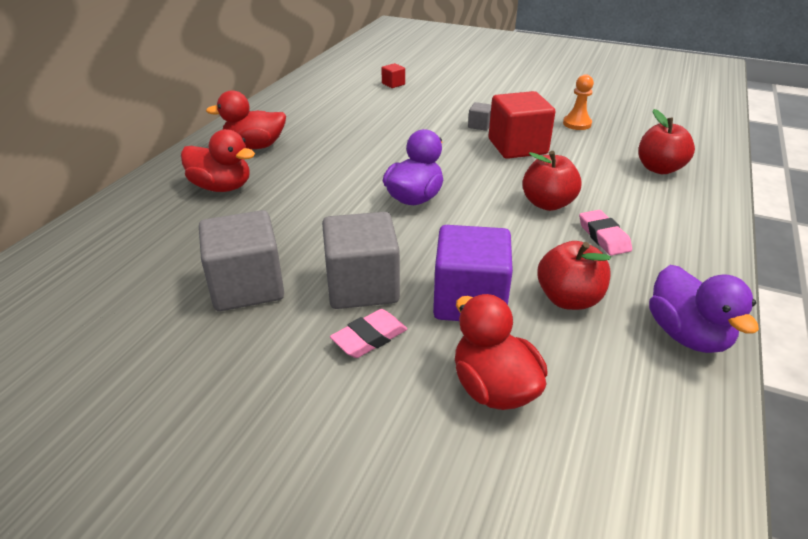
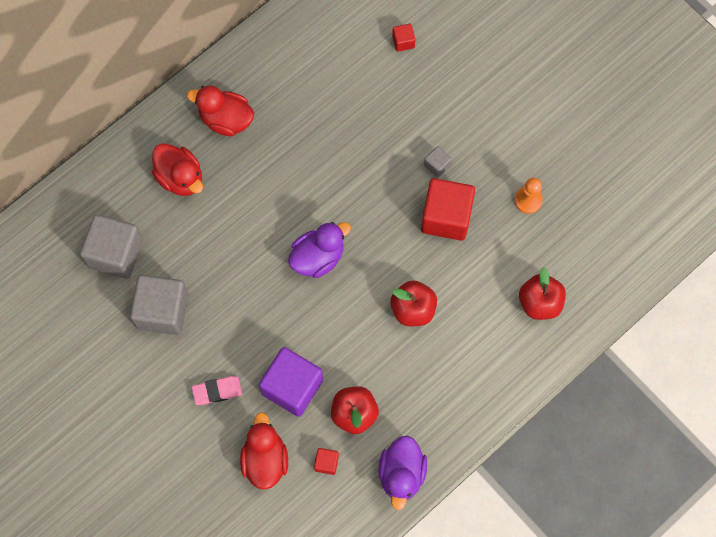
camera: 25 degrees right, 35 degrees up
(362, 286) = (233, 343): grey cube -> grey cube (116, 253)
(582, 359) = (326, 463): none -> red cube
(603, 236) = (424, 365): pink eraser -> none

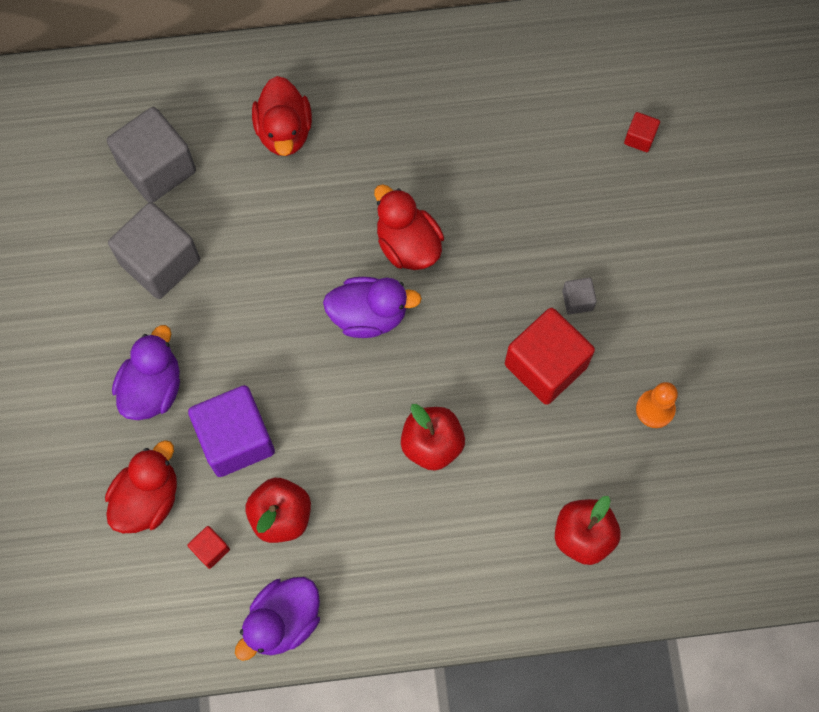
camera: 35 degrees right, 0 degrees up
(217, 391) = (152, 388): pink eraser -> purple duck
(226, 120) = (379, 100): red duck -> red duck (408, 244)

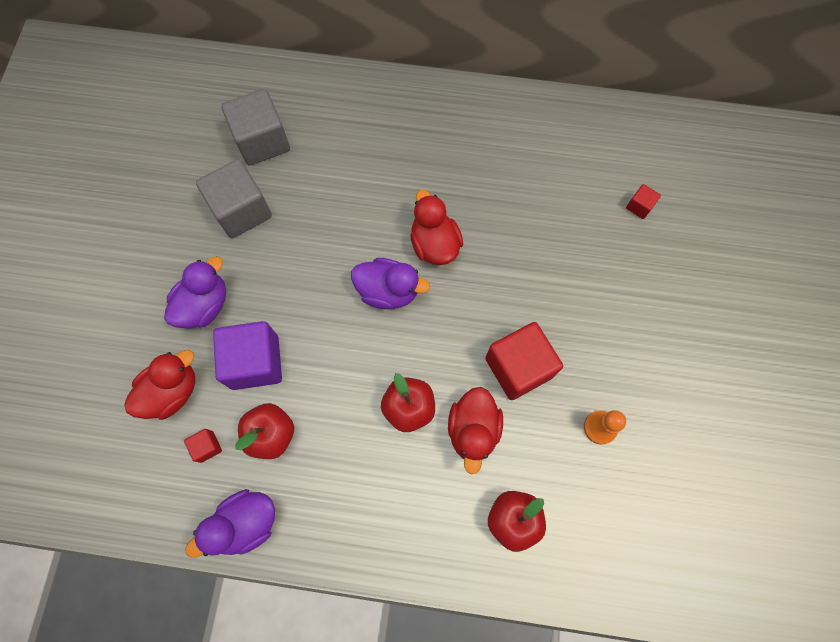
camera: 15 degrees right, 0 degrees up
(284, 131) = (365, 137): red duck -> red duck (473, 430)
(577, 300) = (557, 321): grey cube -> none

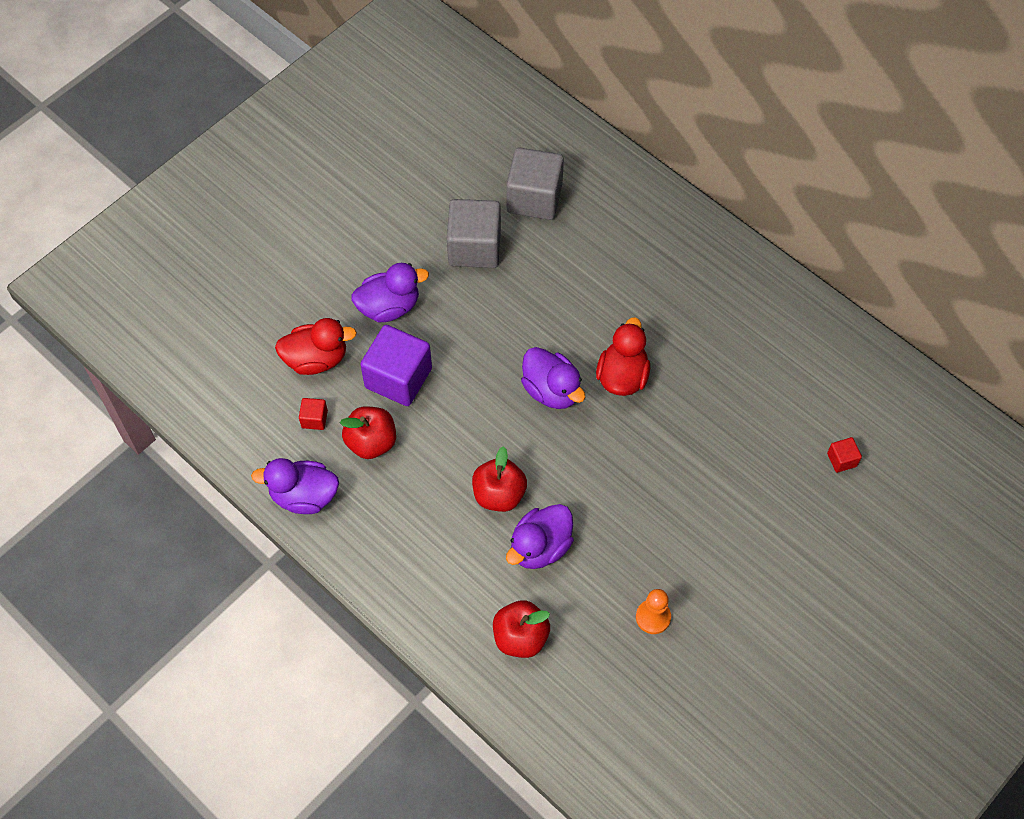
camera: 35 degrees right, 10 degrees down
(473, 430) = (540, 547): red duck -> purple duck
(518, 367) = (618, 523): red cube -> none

